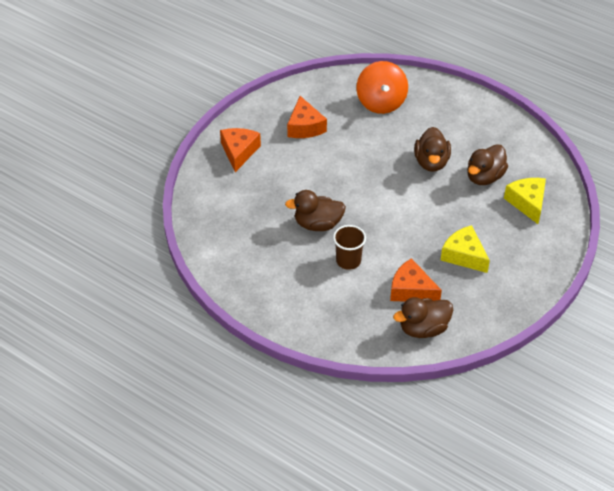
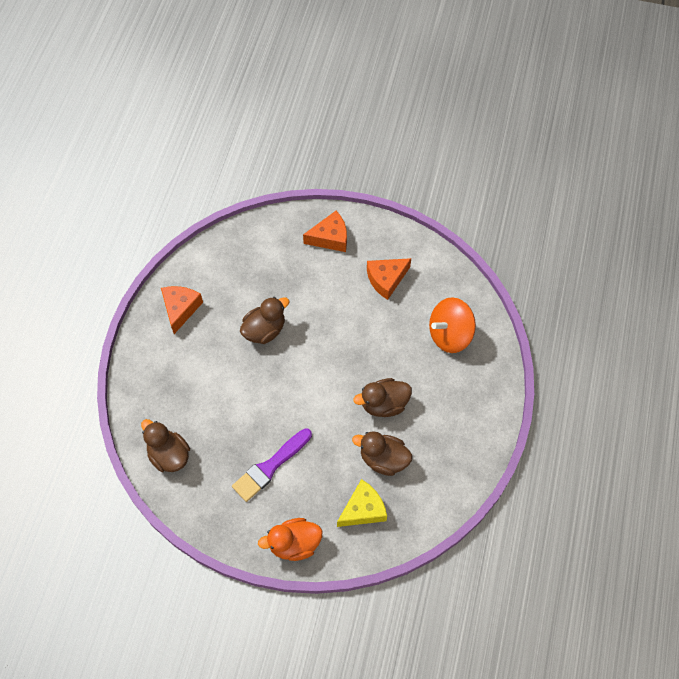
camera: 70 degrees right, 15 degrees up
(318, 224) = (264, 330): brown duck -> brown duck turned 75 degrees clockwise
(348, 261) = (229, 369): brown cup -> none
(411, 290) = (211, 432): orange cheese -> orange cheese (180, 309)
(464, 255) = (270, 467): yellow cheese -> purple brush
(545, 257) = (294, 544): none -> orange duck

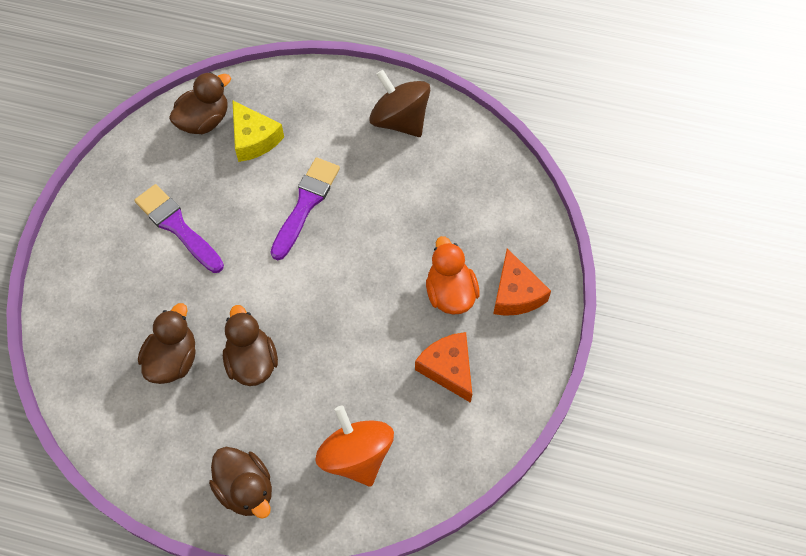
camera: 90 degrees right, 0 degrees up
(180, 309) = (400, 120): orange cheese -> brown spinning top
(253, 373) = (305, 204): none -> purple brush
(264, 330) = (368, 215): brown duck -> brown duck (246, 489)
(294, 544) = (76, 255): orange duck -> orange duck (450, 293)
(363, 509) = (108, 333): yellow cheese -> yellow cheese (254, 139)

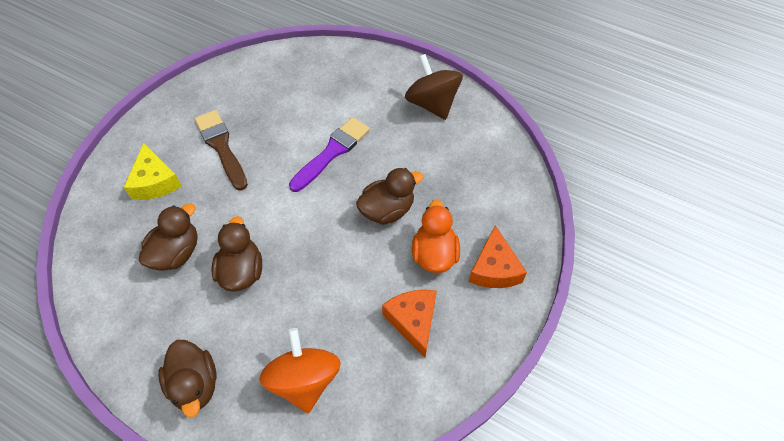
camera: 15 degrees right, 5 degrees down
(177, 227) = (221, 147): purple brush -> brown brush
(204, 120) = (273, 71): brown duck -> brown duck (387, 210)
(254, 139) = (307, 93): yellow cheese -> yellow cheese (155, 182)

